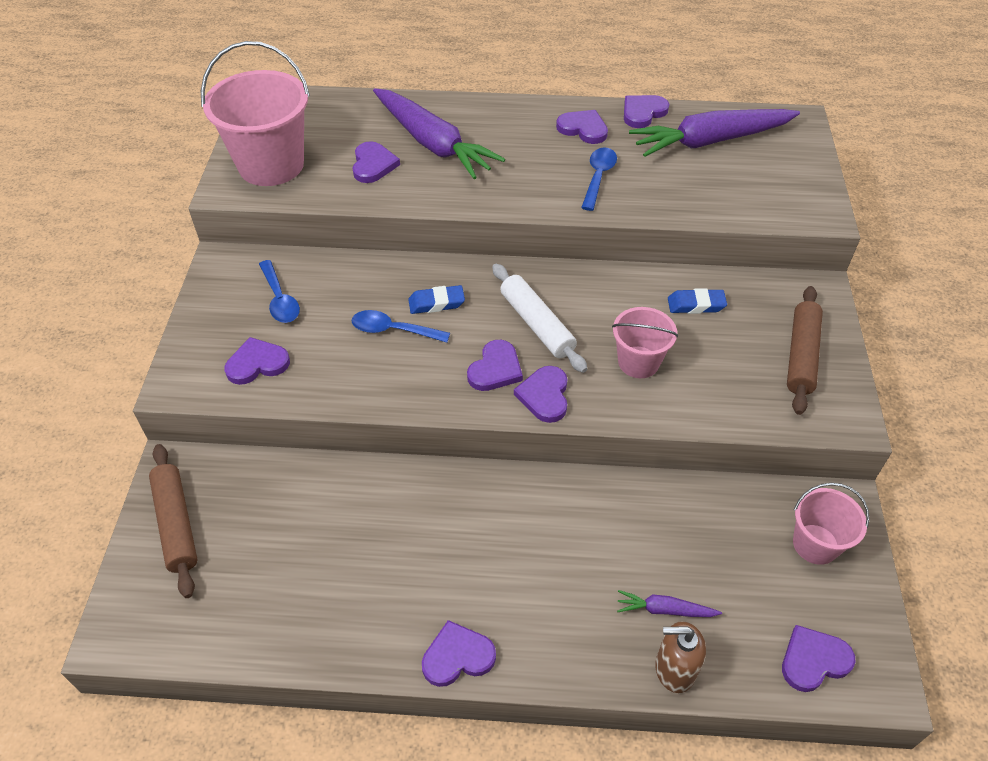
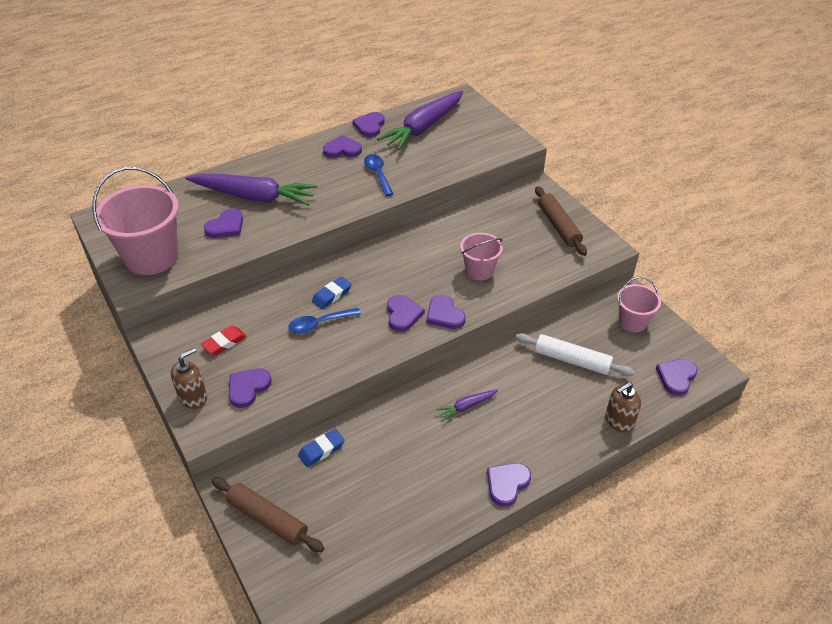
camera: 35 degrees left, 5 degrees down
(198, 343) = (193, 397): none -> brown soap dispenser
(280, 299) = (224, 343): blue spoon -> red eraser
(373, 165) = (226, 226): purple heart -> purple heart turned 75 degrees clockwise
(537, 324) = (404, 278): white rolling pin -> white rolling pin (572, 360)
(665, 610) = (590, 395): purple carrot -> purple carrot (467, 406)
(696, 305) = (483, 225): blue eraser -> blue eraser (321, 450)

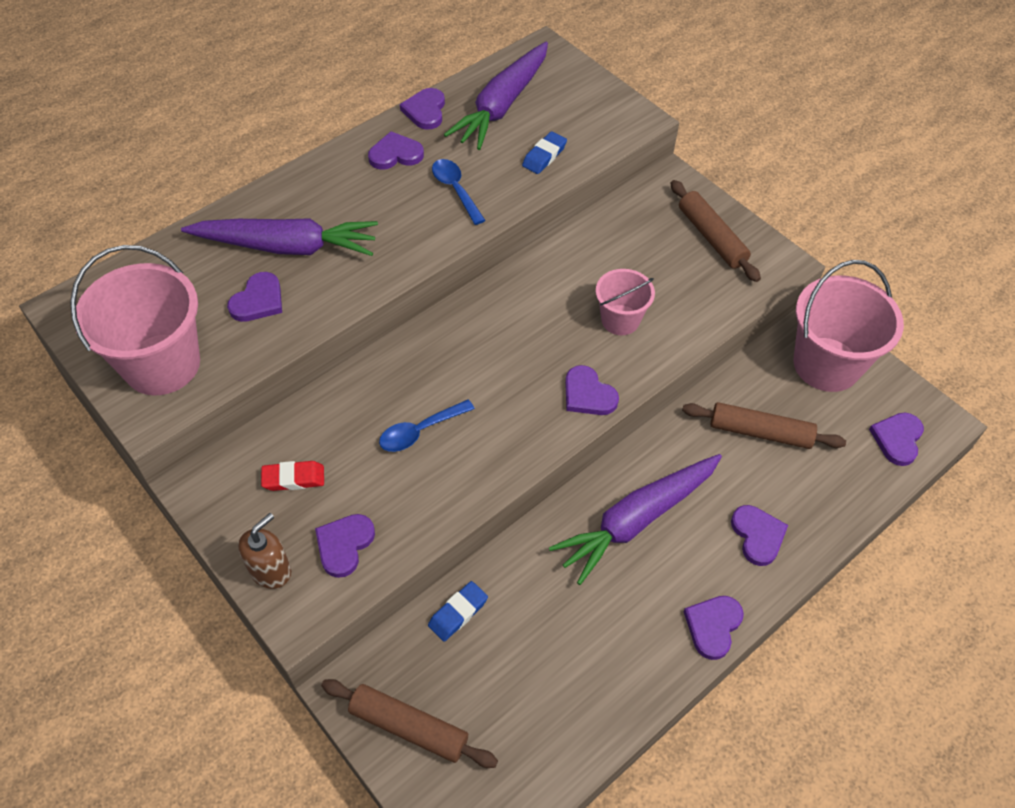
camera: 10 degrees left, 10 degrees up
(224, 343) = (293, 478): red eraser -> red eraser turned 45 degrees clockwise
(332, 295) = (427, 383): blue eraser -> blue eraser (544, 156)
(403, 314) = (532, 401): purple heart -> purple heart (757, 535)
(467, 406) = (637, 520): purple carrot -> purple carrot, size x2.28
(572, 360) = (760, 432): white rolling pin -> brown rolling pin
(619, 421) = (837, 513): brown soap dispenser -> none
(632, 322) = (826, 364): pink bucket -> pink bucket, size x1.78

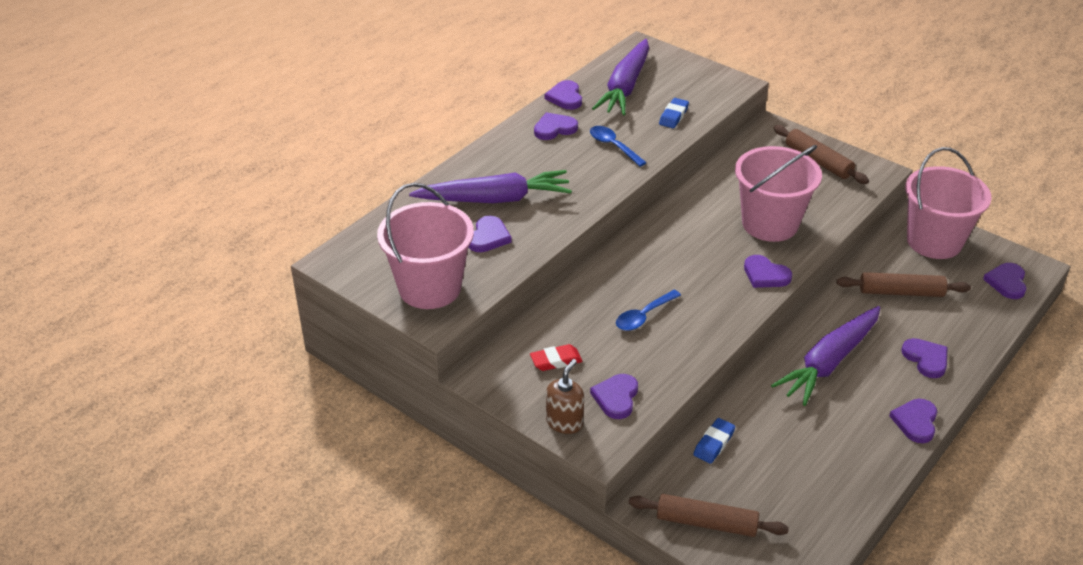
camera: 10 degrees left, 15 degrees down
(620, 320) = (770, 224): pink bucket -> pink bucket, size x1.78

